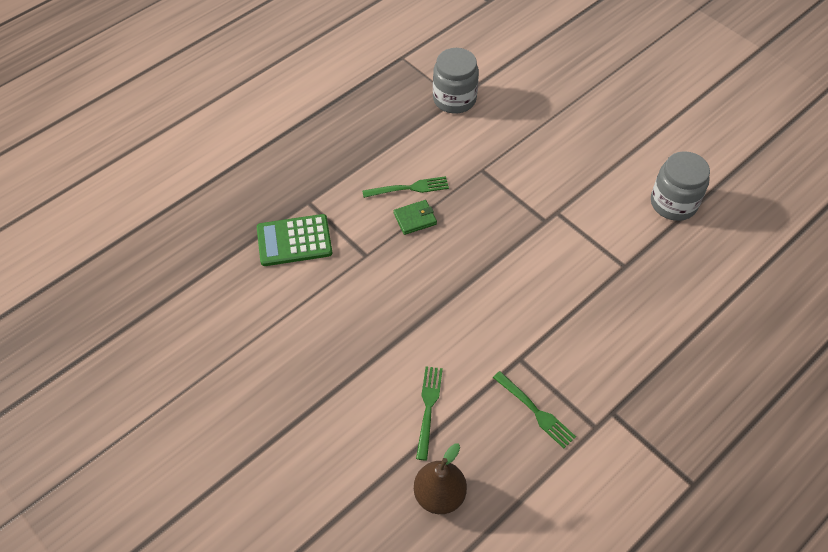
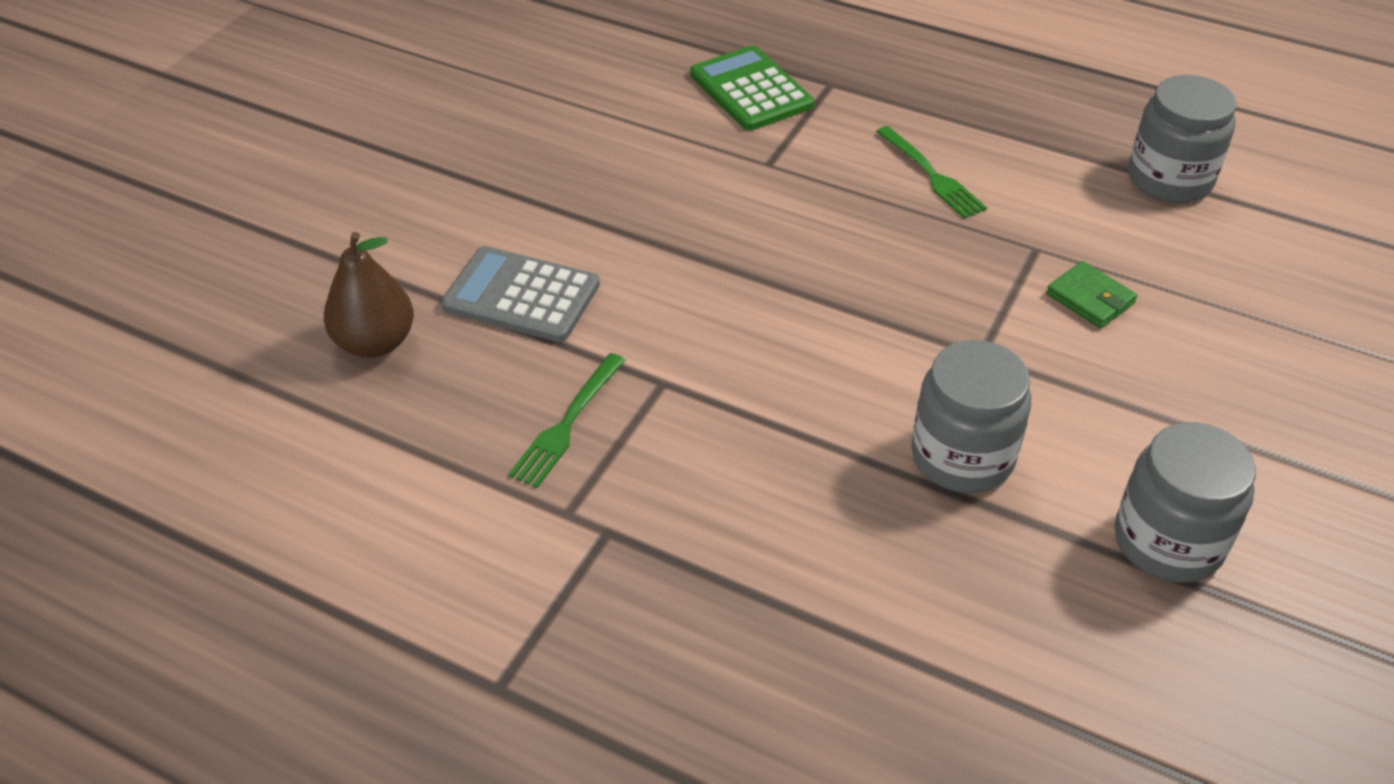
camera: 70 degrees right, 10 degrees down
(415, 219) = (873, 196): green wallet -> green wallet (1090, 298)
(428, 408) = (521, 296): green fork -> grey calculator
(607, 254) = (962, 456): none -> grey jar

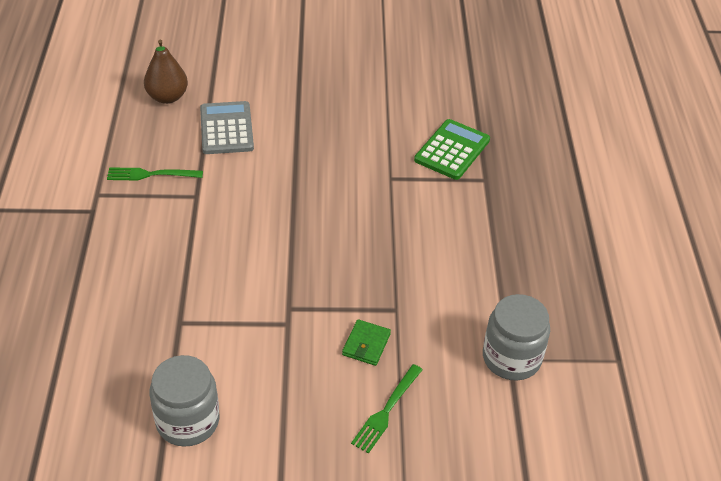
camera: 60 degrees right, 0 degrees up
(931, 175) = (431, 246): green fork -> green fork (386, 410)
(962, 456) = (206, 321): grey jar -> none

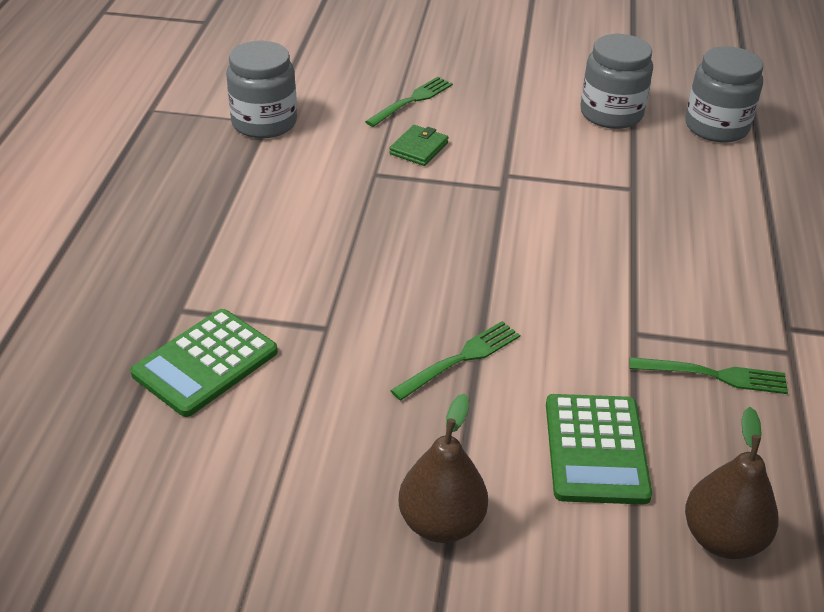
camera: 170 degrees left, 5 degrees down
(84, 416) = (716, 127): none -> grey jar
(226, 128) = (595, 449): grey calculator -> green calculator
(304, 91) = (441, 523): none -> brown pear
(305, 168) = (460, 359): none -> green fork

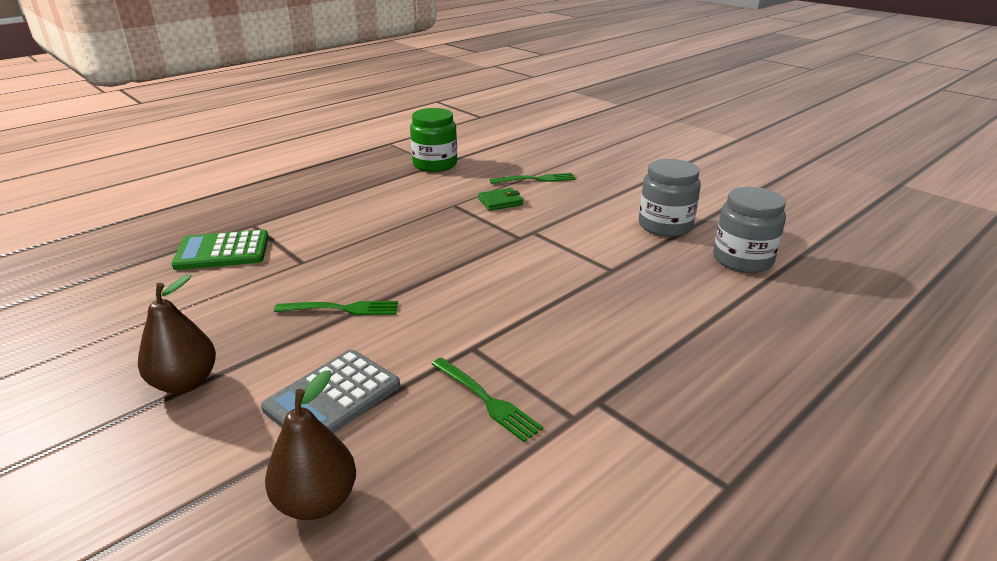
camera: 40 degrees right, 10 degrees down
(264, 122) = (435, 164): grey jar -> green jar
(595, 449) = (332, 397): green calculator -> grey calculator

